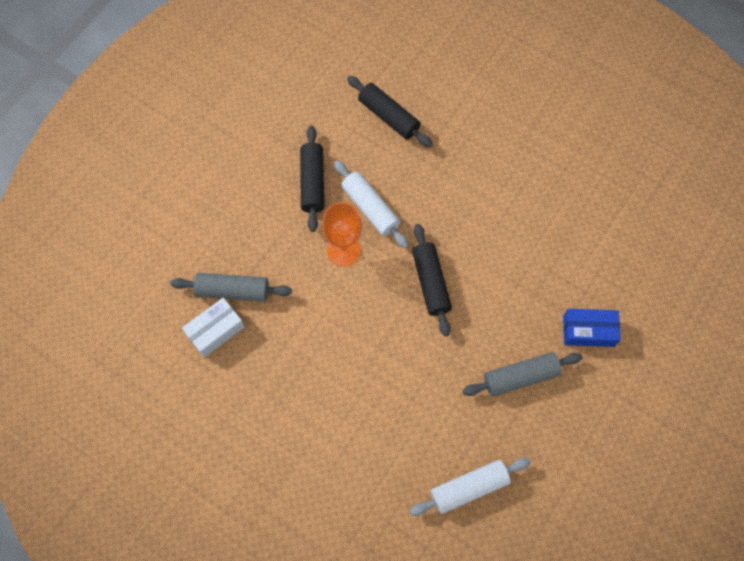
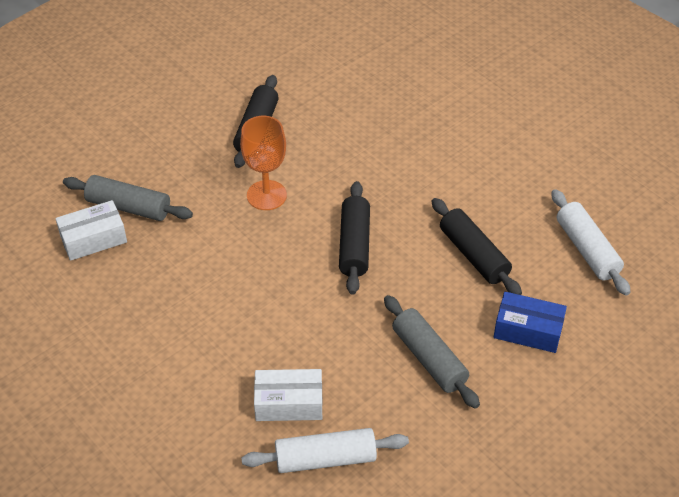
camera: 15 degrees right, 20 degrees down
(370, 208) = (311, 163): white rolling pin -> white rolling pin (587, 249)
(388, 116) = (363, 88): black rolling pin -> black rolling pin (473, 255)
(426, 446) = (289, 403): none -> white box
(520, 377) = (429, 359): grey rolling pin -> grey rolling pin turned 60 degrees clockwise

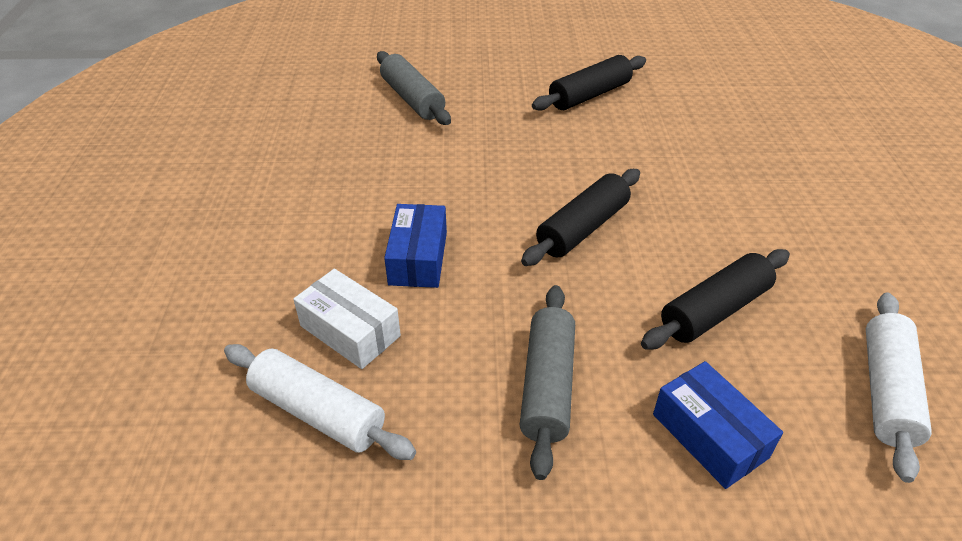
camera: 40 degrees right, 5 degrees down
(93, 239) = (357, 107): white box -> none
(266, 195) = (541, 146): orange goblet -> none
(276, 330) = (418, 258): none -> blue box
(473, 255) = (714, 310): black rolling pin -> black rolling pin turned 45 degrees clockwise

